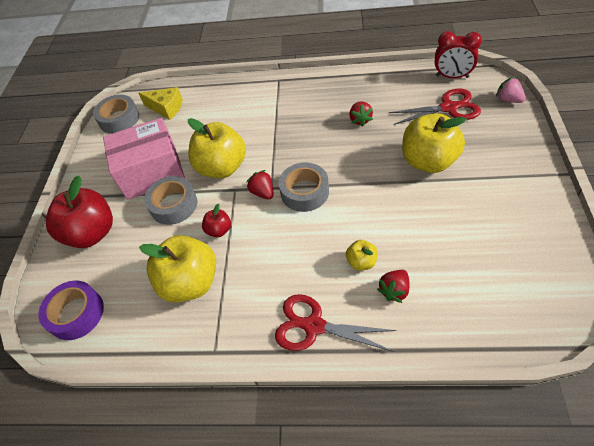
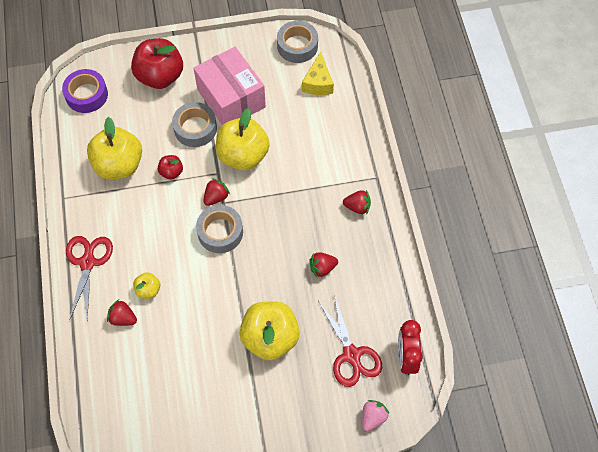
camera: 70 degrees right, 10 degrees up
(304, 93) = (357, 207): none -> red strawberry

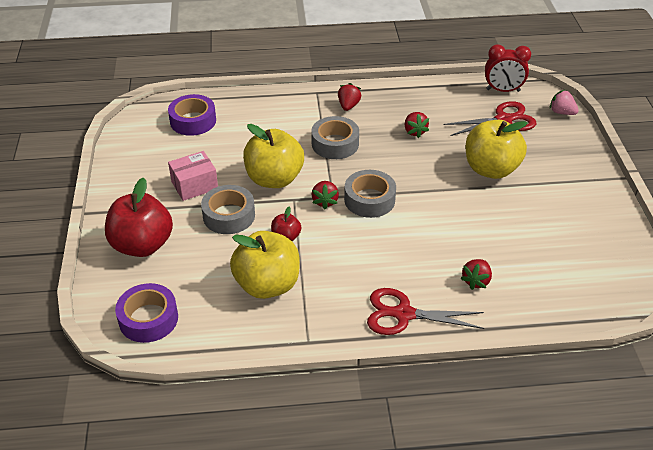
camera: 85 degrees left, 20 degrees down
(148, 290) = (440, 259): yellow apple -> none
(216, 197) = (325, 201): red strawberry -> red strawberry turned 135 degrees counterclockwise
(231, 98) = (194, 185): pink box -> pink box, size x0.58
(297, 46) = (138, 132): grey tape -> grey tape (335, 144)
(318, 82) = (193, 121): yellow cheese -> purple tape

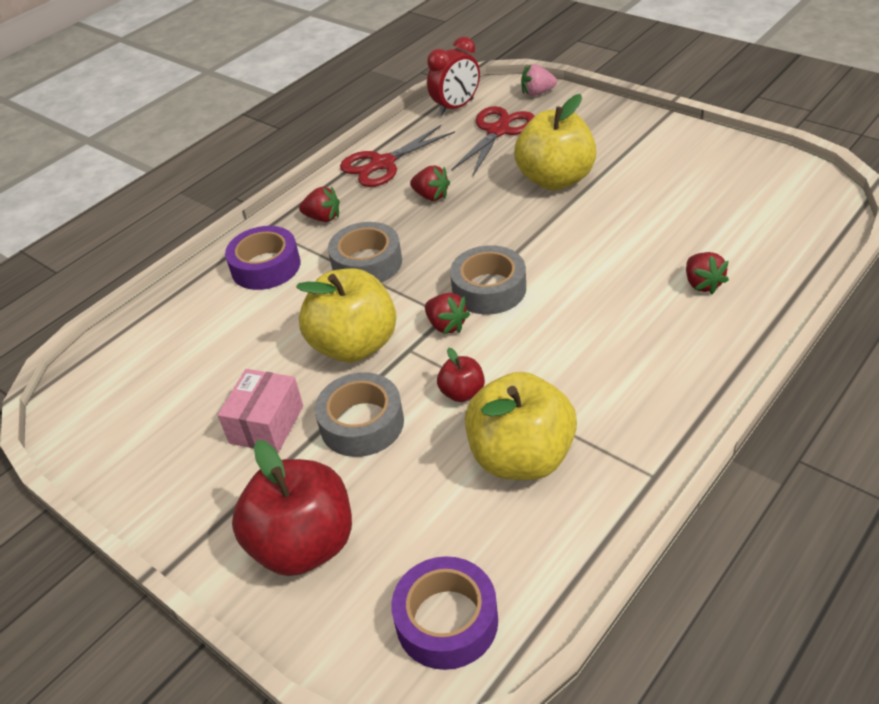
camera: 40 degrees left, 0 degrees up
(193, 121) = (153, 358): purple tape -> purple tape (266, 266)
(348, 106) = (323, 218): red strawberry -> red strawberry turned 135 degrees clockwise
(404, 314) = (694, 367): red scissors -> red scissors (383, 164)

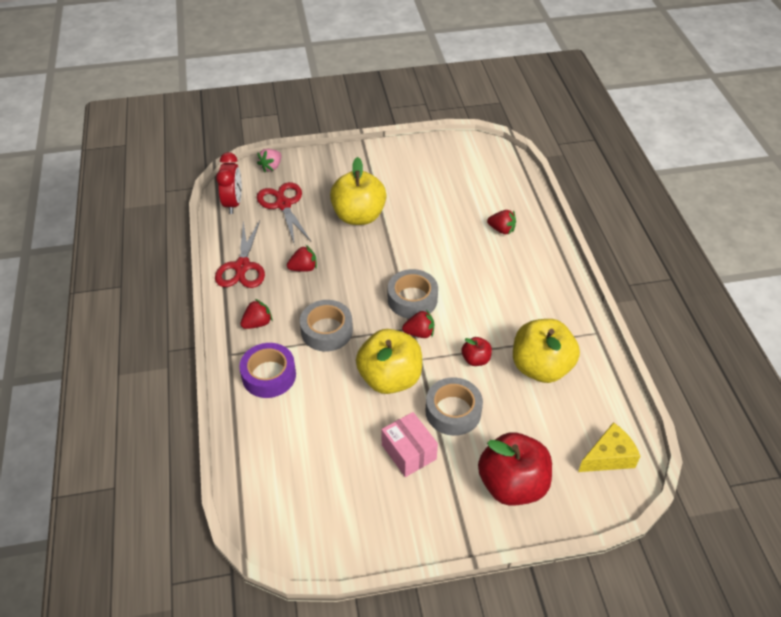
camera: 55 degrees left, 5 degrees up
(447, 620) = (608, 457): purple tape -> yellow cheese

